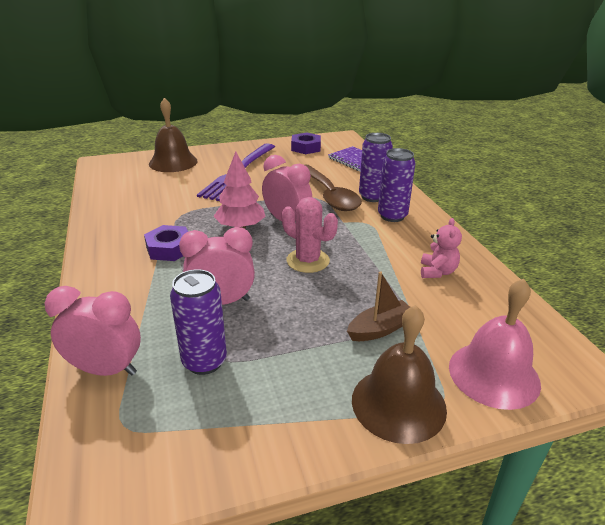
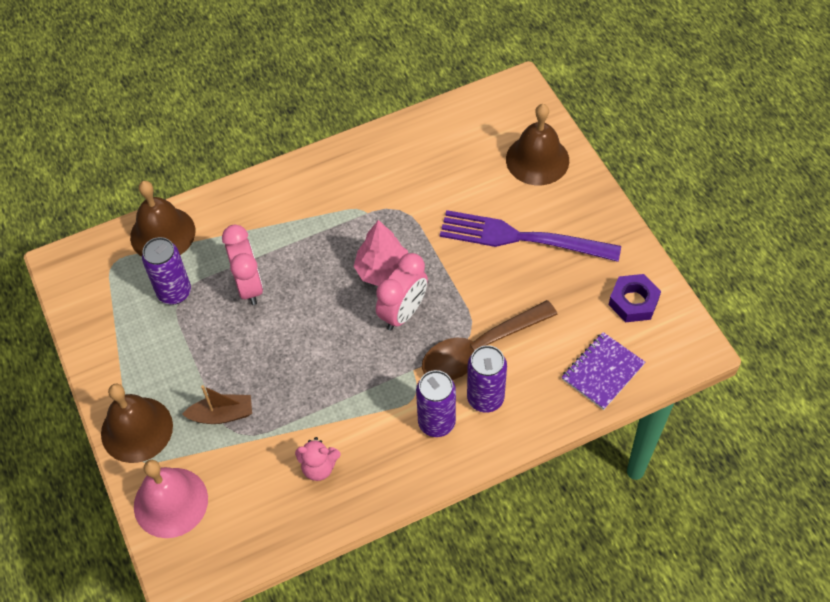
camera: 85 degrees right, 25 degrees up
(106, 370) = (162, 233): pink clock -> brown bell
(169, 248) = (330, 220): purple nut -> none
(308, 261) = (324, 344): pink cactus -> none
(380, 329) = (222, 415): brown boat -> brown boat turned 60 degrees counterclockwise

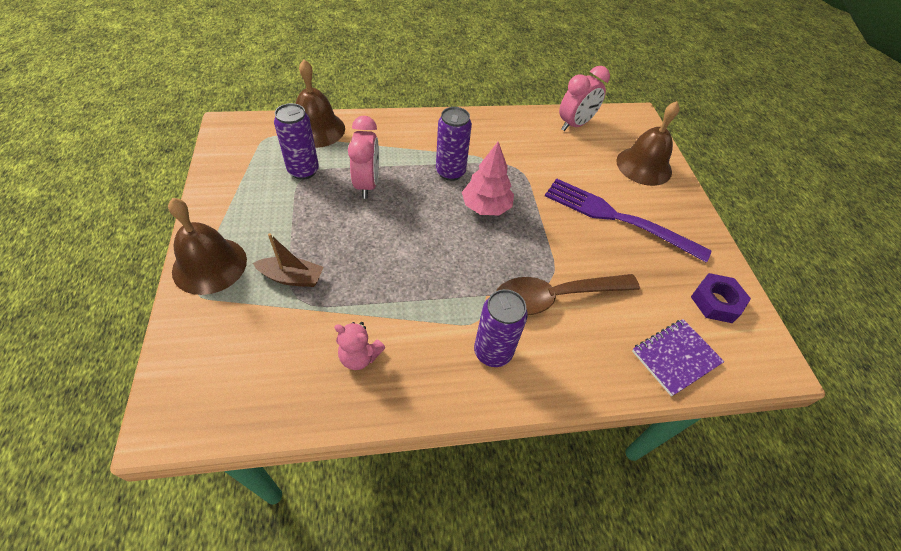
camera: 10 degrees right, 5 degrees down
(170, 502) = (201, 341): pink bell -> none
(403, 313) = (492, 244): pink clock -> pink clock (575, 125)
(485, 398) = (549, 344): purple can -> purple can (450, 172)

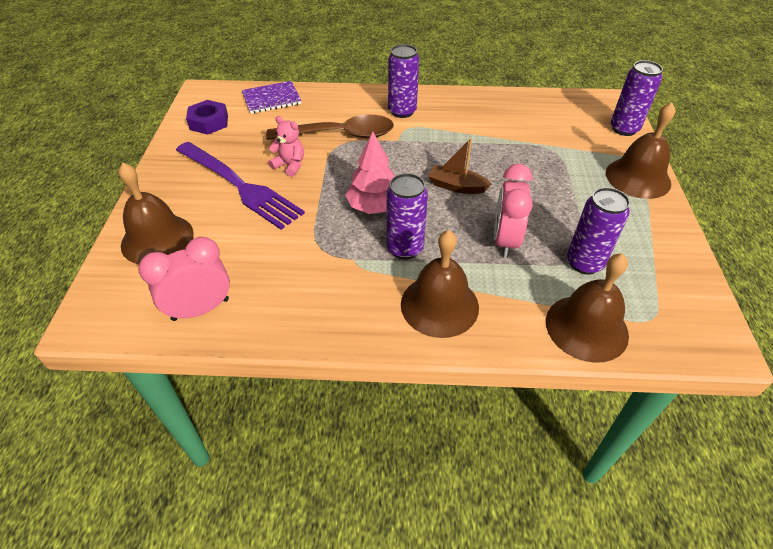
camera: 165 degrees left, 5 degrees down
(184, 351) = (624, 129): none -> purple can
(292, 277) = (561, 163): brown boat -> brown boat (456, 186)
(359, 356) = (498, 117): pink teddy bear -> pink teddy bear (290, 165)
(418, 136) = (439, 305): none -> brown bell

